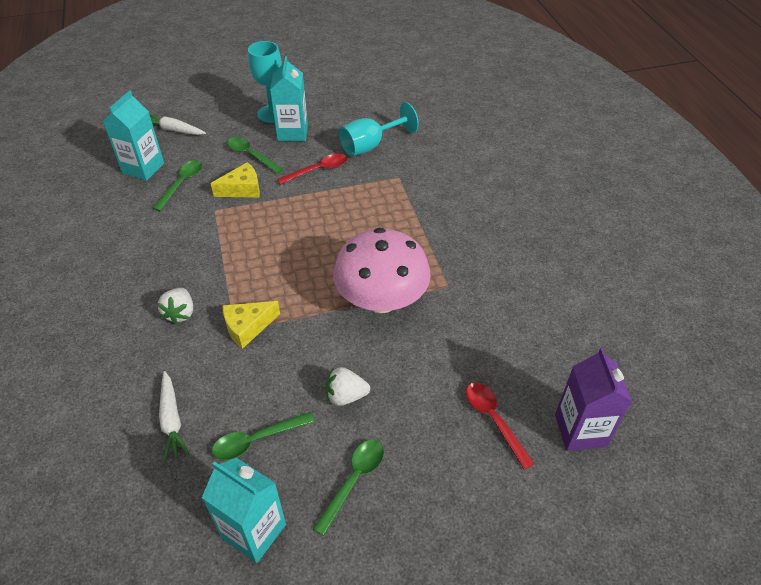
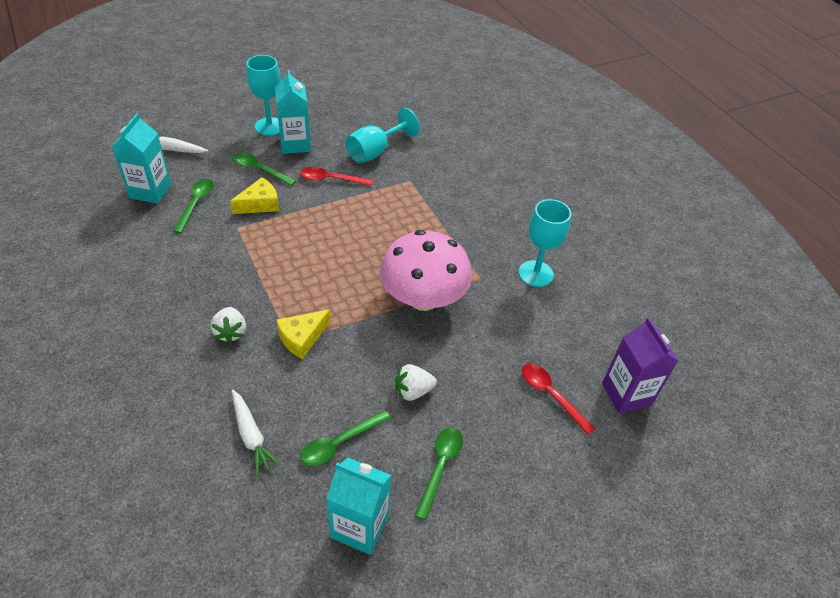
camera: 15 degrees left, 0 degrees up
(318, 170) = (331, 179): red spoon -> red spoon turned 135 degrees counterclockwise
(509, 286) = (535, 273): none -> turquoise goblet

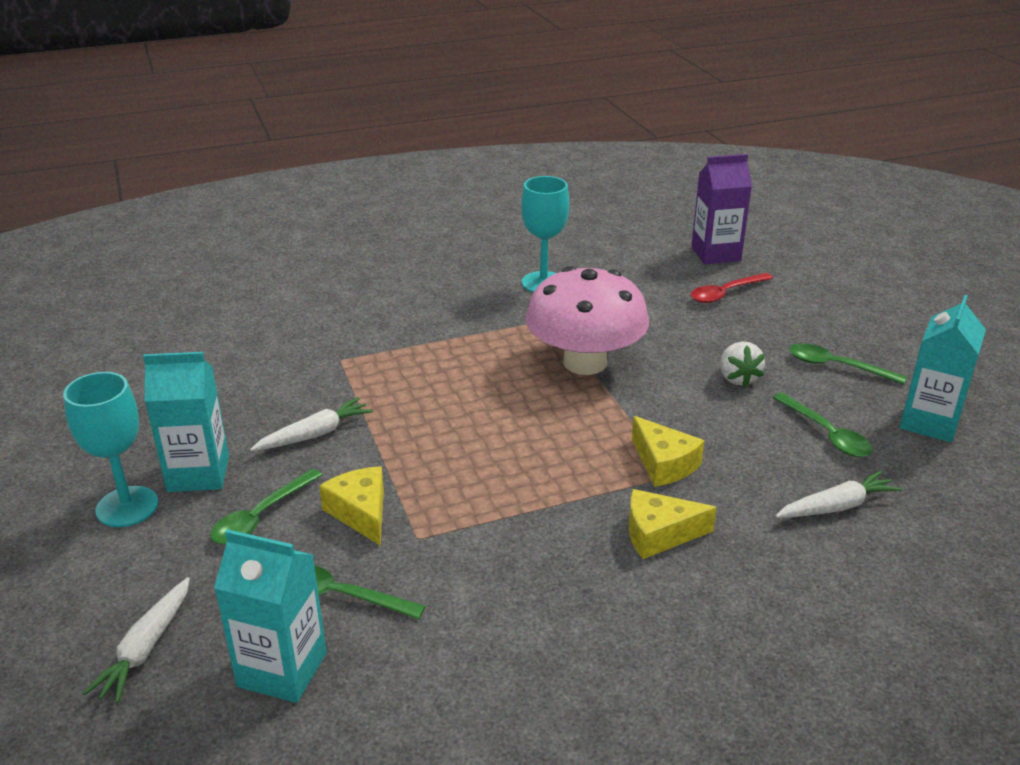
camera: 80 degrees left, 15 degrees down
(231, 332) = (659, 534): white strawberry -> yellow cheese
(331, 179) = (315, 434): red spoon -> white carrot
(375, 152) = (256, 388): turquoise goblet -> none

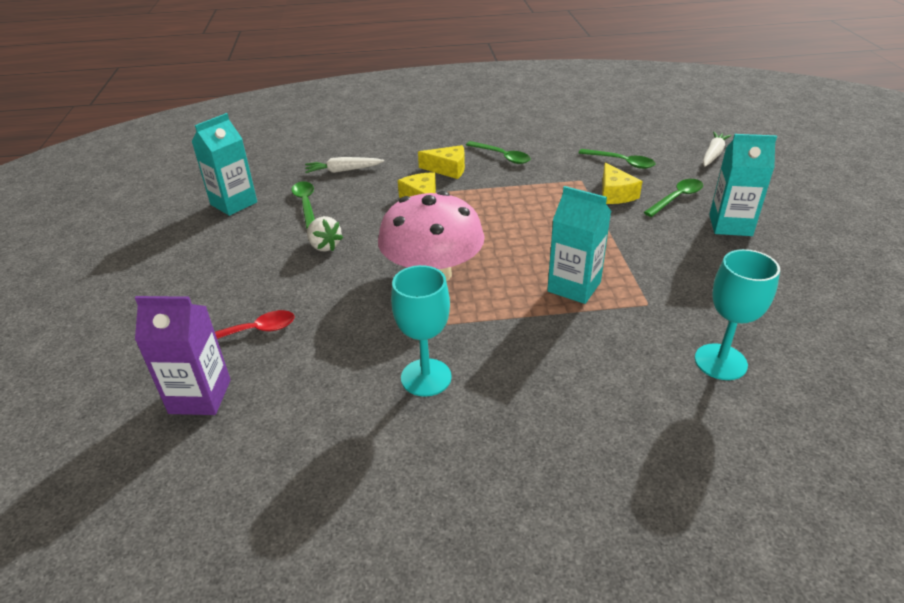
camera: 165 degrees left, 5 degrees up
(127, 507) = (767, 211): turquoise goblet -> turquoise goblet (720, 362)
(282, 669) = (644, 143): turquoise carton -> turquoise carton (574, 287)
(315, 434) = (655, 241): white carrot -> none
(737, 378) = (324, 246): white strawberry -> white strawberry turned 135 degrees clockwise
(836, 366) = (243, 246): green spoon -> green spoon (502, 157)

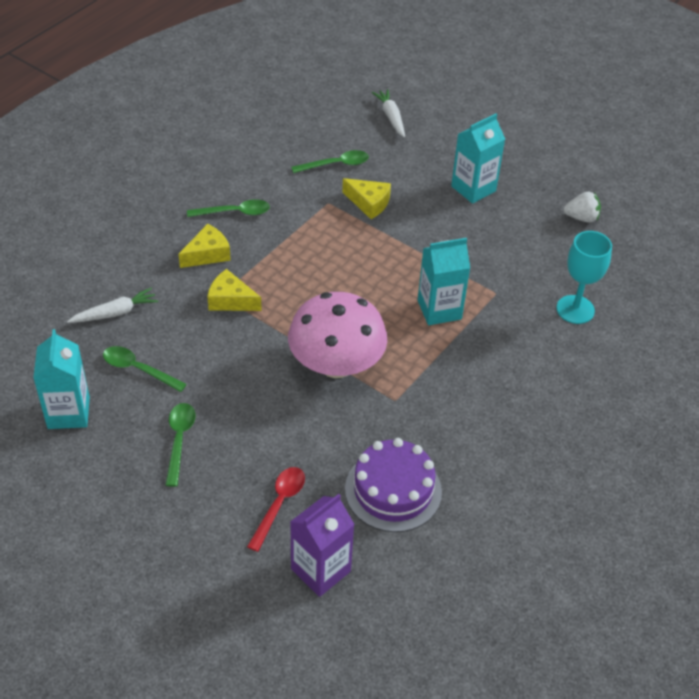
camera: 50 degrees left, 10 degrees up
(324, 246) = (220, 397): white strawberry -> white strawberry (581, 218)
(337, 384) = (393, 490): none -> purple cake
(343, 170) = (115, 313): white carrot -> white carrot turned 150 degrees counterclockwise
(426, 377) = (438, 444): turquoise goblet -> none
(677, 198) = (414, 182): green spoon -> green spoon (179, 440)

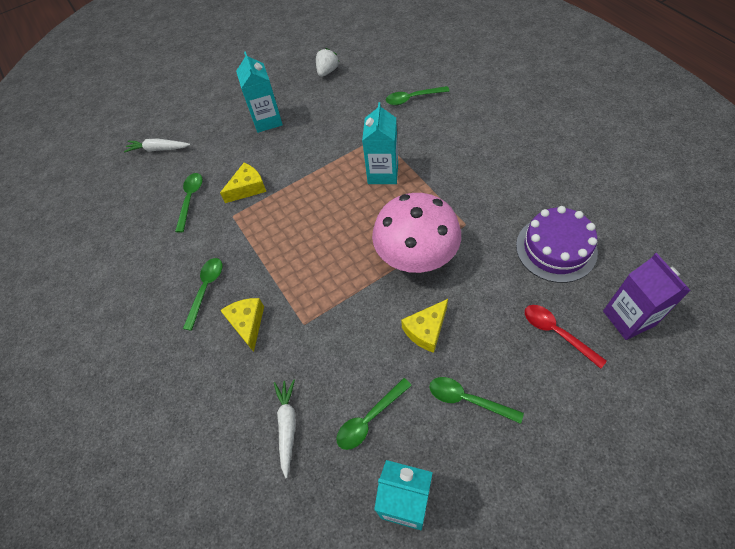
camera: 60 degrees left, 10 degrees up
(231, 300) = (313, 317): yellow cheese -> yellow cheese (426, 330)
(575, 309) = (412, 98): turquoise goblet -> green spoon

